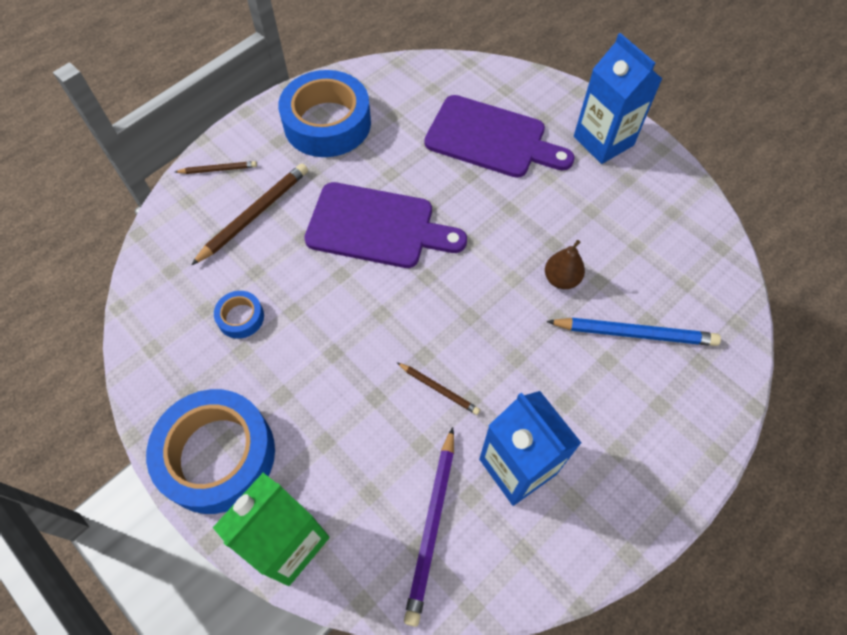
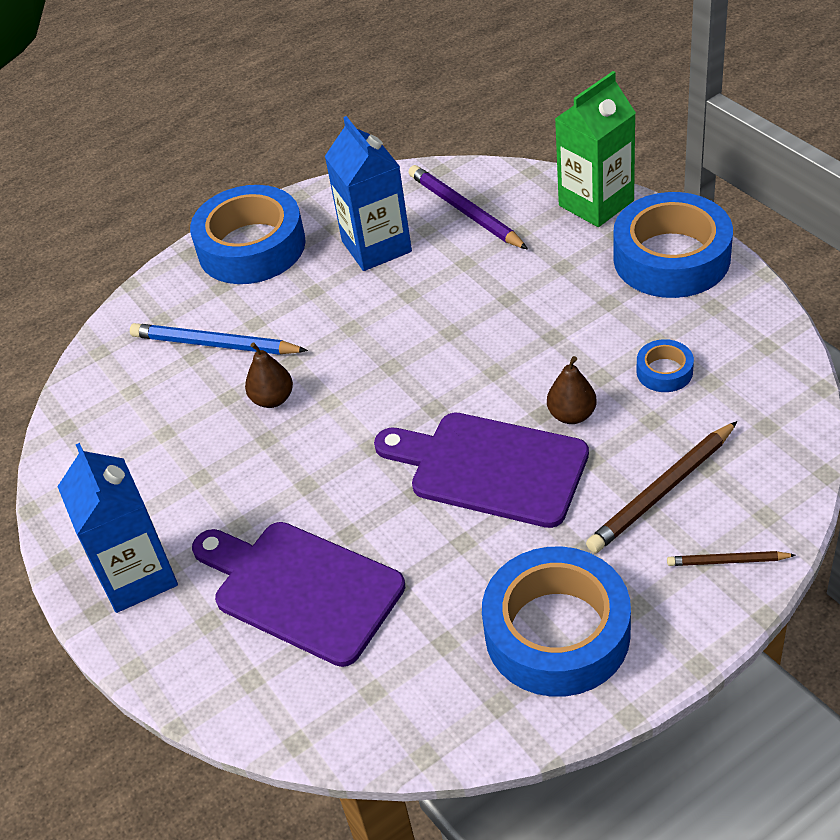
camera: 165 degrees left, 15 degrees down
(317, 273) = (572, 415): none -> brown pear
(432, 526) = (465, 211): purple pencil -> purple pencil turned 60 degrees counterclockwise
(439, 389) = (440, 303): brown pencil -> none
(651, 464) = (251, 247): none -> blue tape

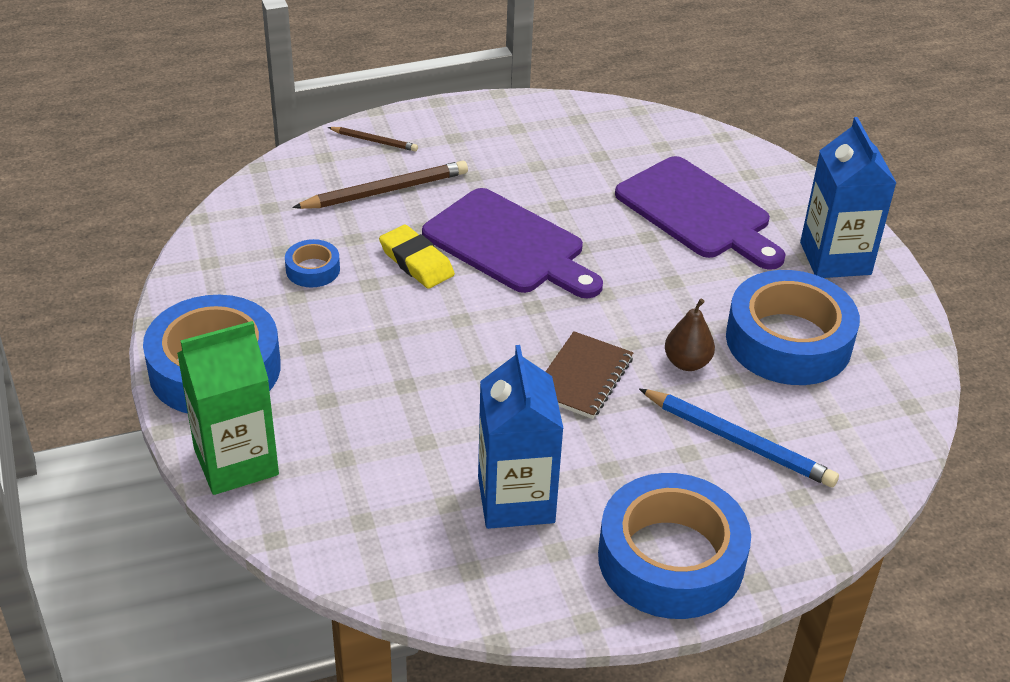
camera: 170 degrees left, 5 degrees down
(361, 354) = (582, 377): none -> brown notebook
(465, 211) = (388, 509): purple pencil -> none
(557, 632) = (518, 139): blue tape -> blue tape (788, 341)
(572, 415) = (416, 262): brown pear -> yellow eraser

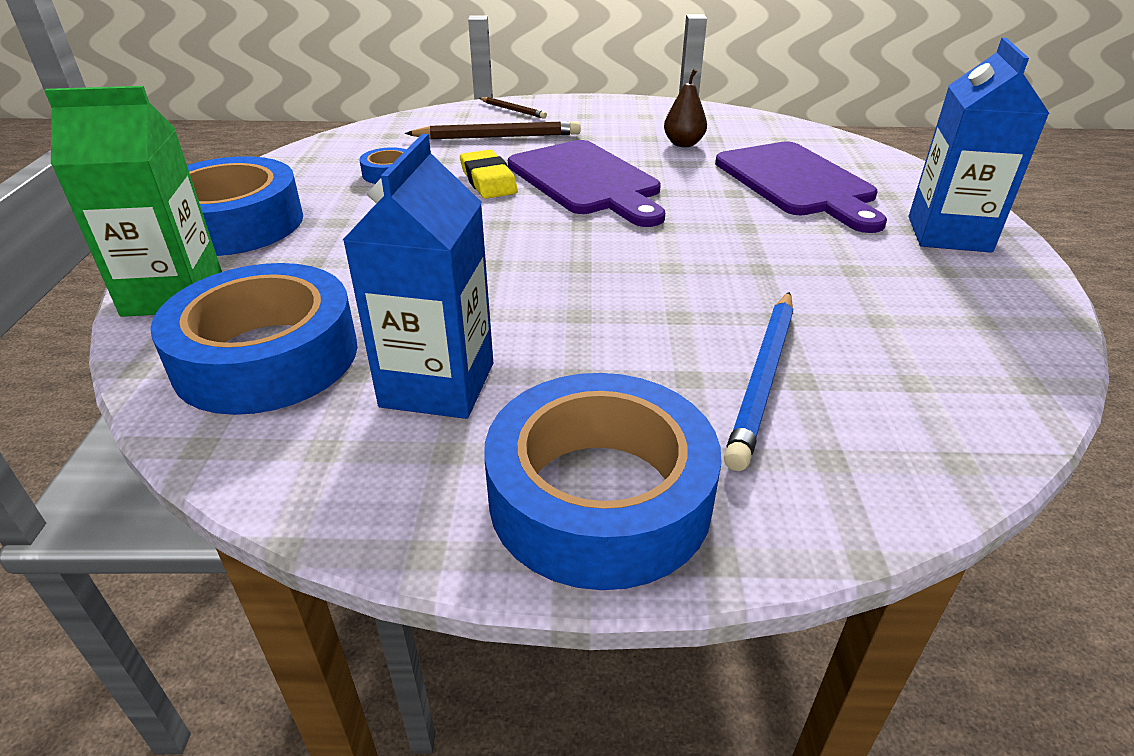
camera: 20 degrees right, 5 degrees down
(582, 377) = (597, 286): brown notebook -> none
(687, 363) = (729, 293): brown pear -> brown pear (683, 144)
(739, 441) = (763, 378): blue pencil -> blue pencil turned 60 degrees clockwise
(788, 341) = (867, 293): blue tape -> blue tape (267, 356)

